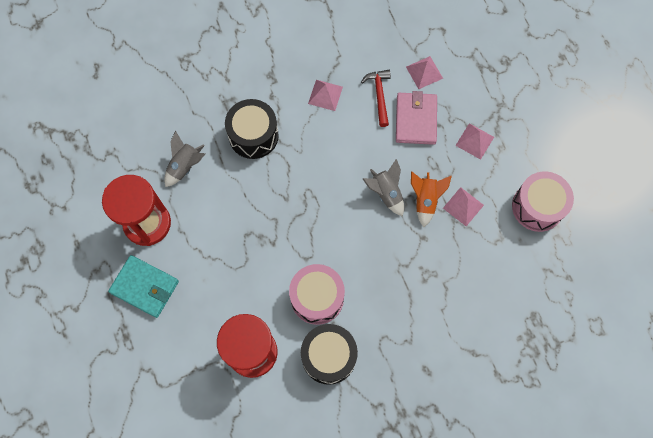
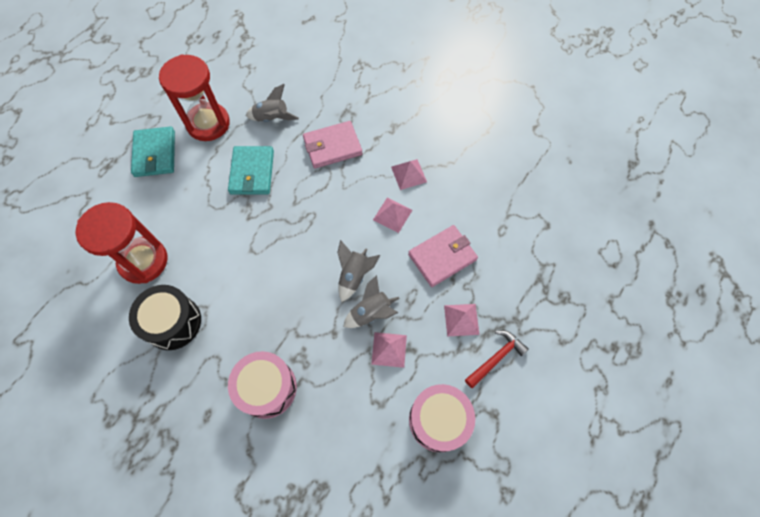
camera: 55 degrees right, 5 degrees down
(229, 215) = (252, 172): none -> turquoise wallet
(253, 135) = (332, 146): black drum -> pink wallet
(317, 298) = (221, 280): pink drum -> pink drum (267, 388)
(379, 95) = (441, 214): red hammer -> red hammer (496, 357)
(424, 72) = (493, 236): pink pyramid -> pink pyramid (392, 215)
(425, 200) = (371, 312): orange rocket -> grey rocket

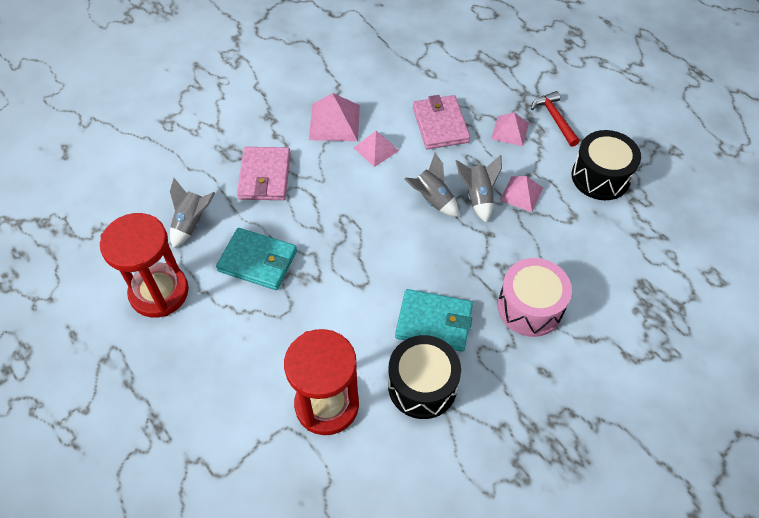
camera: 70 degrees left, 10 degrees down
(155, 154) = (171, 363): turquoise wallet -> turquoise wallet (434, 322)
(408, 174) = (334, 122): pink pyramid -> pink pyramid, size x1.52
(438, 420) = (600, 177): pink drum -> black drum

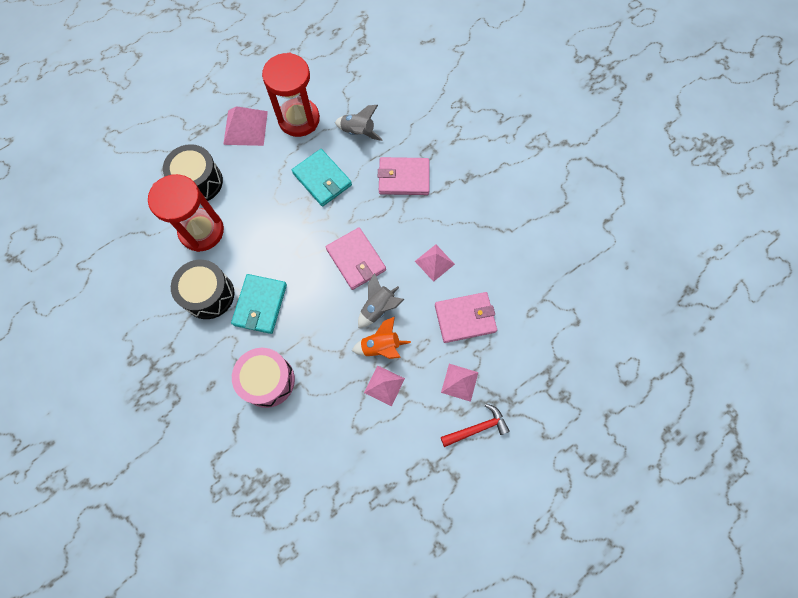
camera: 90 degrees right, 15 degrees up
(258, 261) = (322, 179): turquoise wallet -> turquoise wallet turned 60 degrees counterclockwise
(334, 122) = (464, 228): pink pyramid -> pink pyramid (245, 127)
(372, 222) = (356, 260): none -> pink wallet
(478, 197) = (381, 347): grey rocket -> orange rocket
(600, 177) = (404, 463): black drum -> black drum (199, 182)

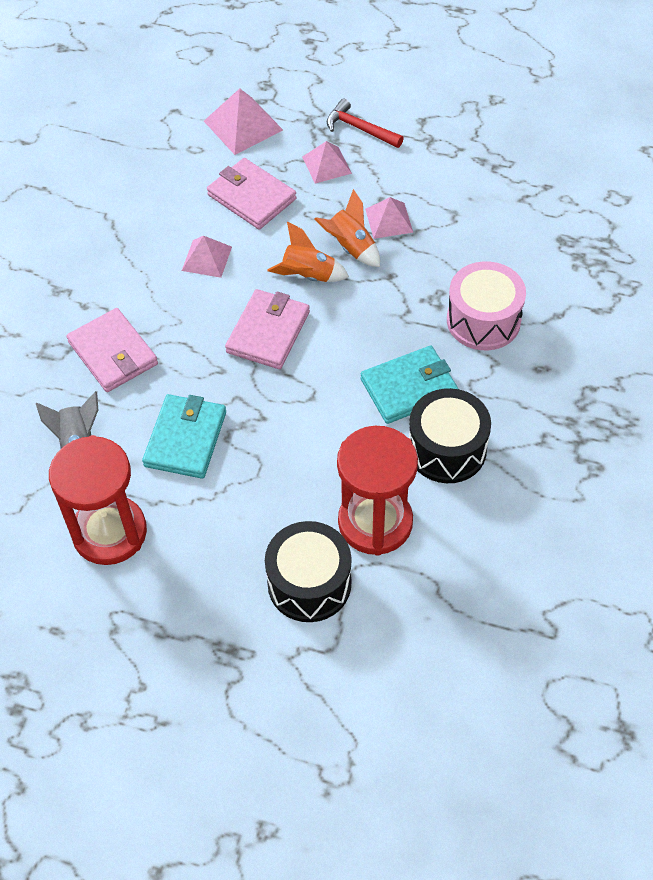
camera: 125 degrees left, 15 degrees down
(245, 127) = (175, 591): pink pyramid -> pink pyramid (243, 125)
(378, 308) = (308, 276): grey rocket -> orange rocket

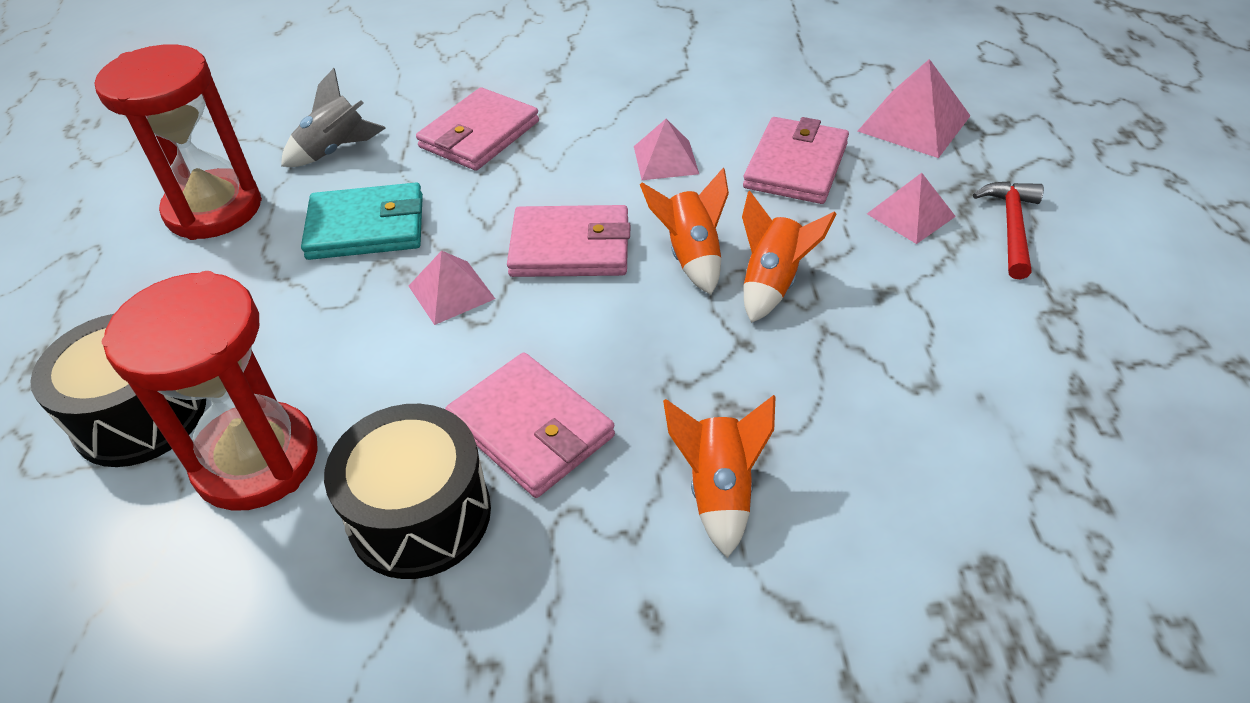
camera: 70 degrees right, 10 degrees down
(389, 220) = (855, 309): pink pyramid -> pink pyramid (451, 292)
(409, 388) = (531, 428): turquoise wallet -> pink wallet
(483, 320) = (719, 491): pink drum -> orange rocket

